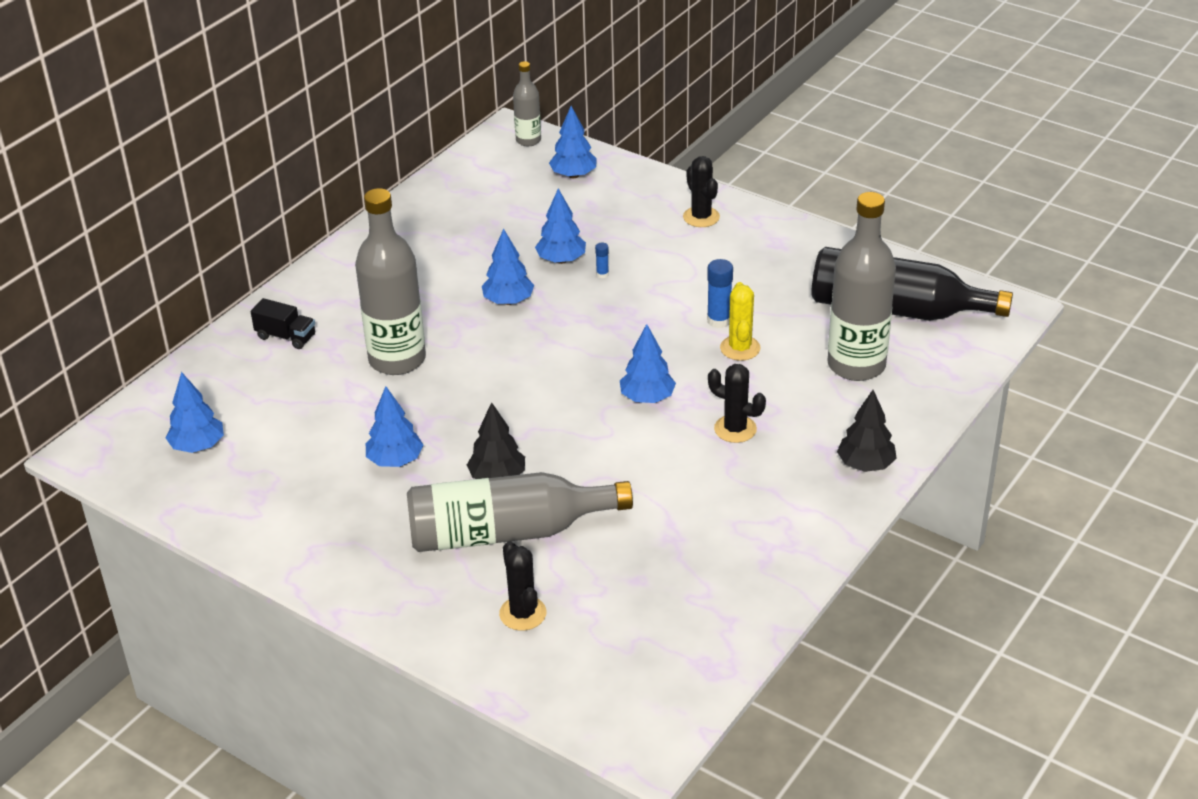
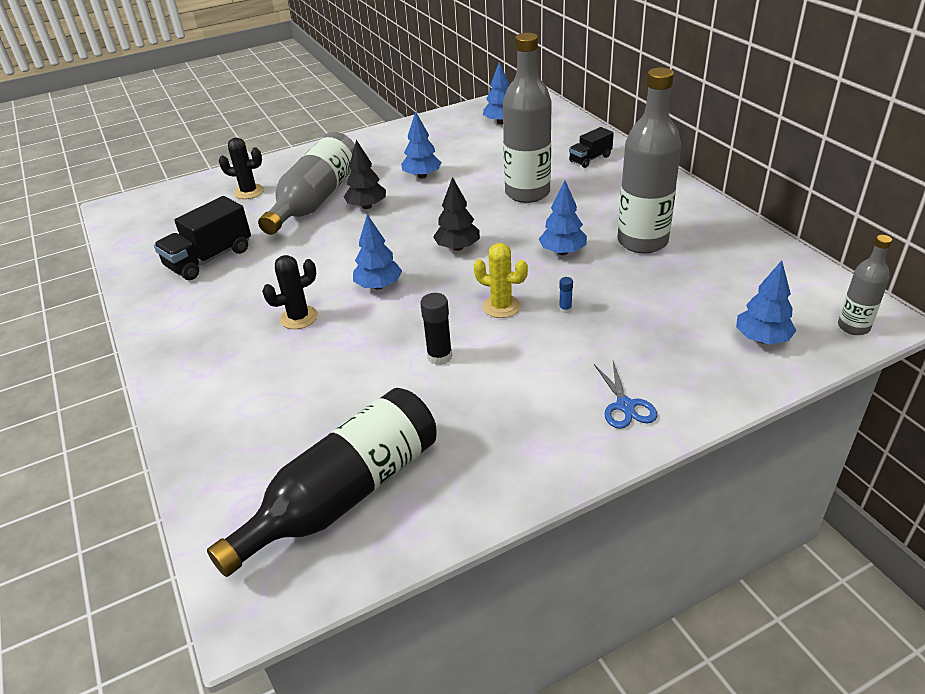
camera: 120 degrees right, 0 degrees up
(561, 260) = (605, 292): blue tree -> none
(691, 557) = (209, 258): none -> black truck
(701, 217) = (625, 406): black cactus -> blue scissors
(719, 320) = (439, 356): blue glue stick -> black glue stick
(740, 348) = (390, 355): yellow cactus -> yellow cactus (501, 306)
(856, 365) = (296, 421): grey bottle -> grey bottle (642, 241)
(865, 465) = (183, 372): black tree -> black tree (457, 247)

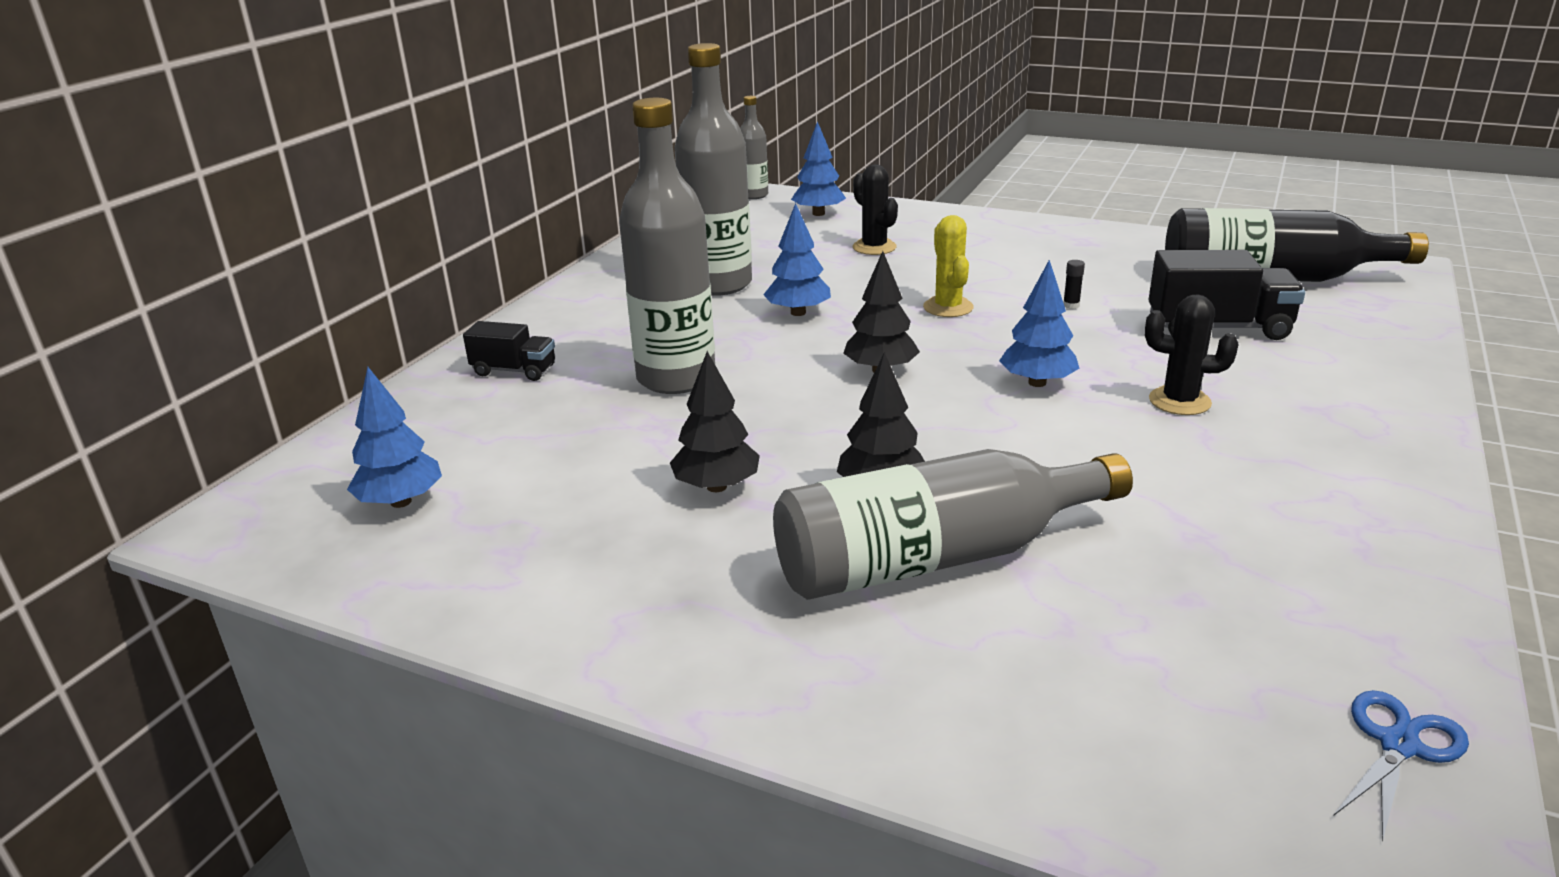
camera: 130 degrees left, 10 degrees down
(209, 258) = (1248, 557): black truck -> black truck (1218, 328)
(249, 192) = (1032, 676): black cactus -> black cactus (874, 247)
(422, 176) = (716, 486): blue tree -> black tree
(439, 356) = (1071, 305): black glue stick -> black glue stick, size x0.54
(565, 309) = (900, 281): blue glue stick -> none
(625, 406) = (983, 230): blue scissors -> blue scissors (1398, 745)

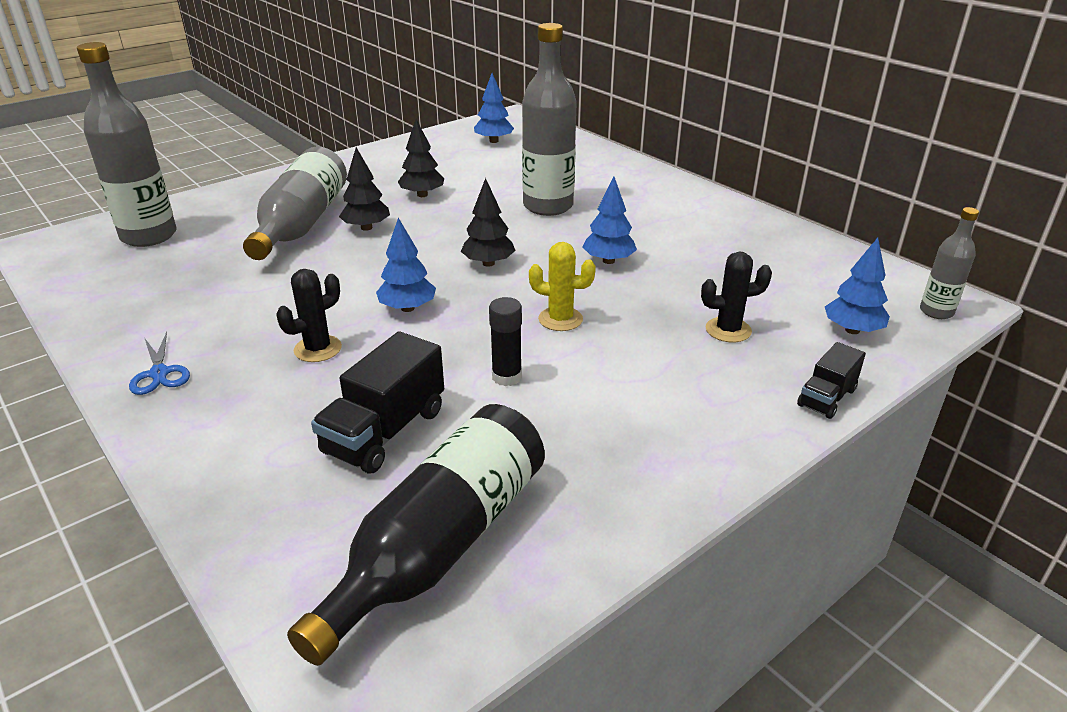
camera: 115 degrees right, 5 degrees up
(514, 371) = (604, 172): black truck -> black truck (826, 397)
(719, 284) = (690, 246): grey bottle -> grey bottle (149, 236)
(1071, 305) = (507, 377): black glue stick -> black glue stick, size x1.87
(1398, 745) = (69, 269): blue scissors -> blue scissors (159, 373)

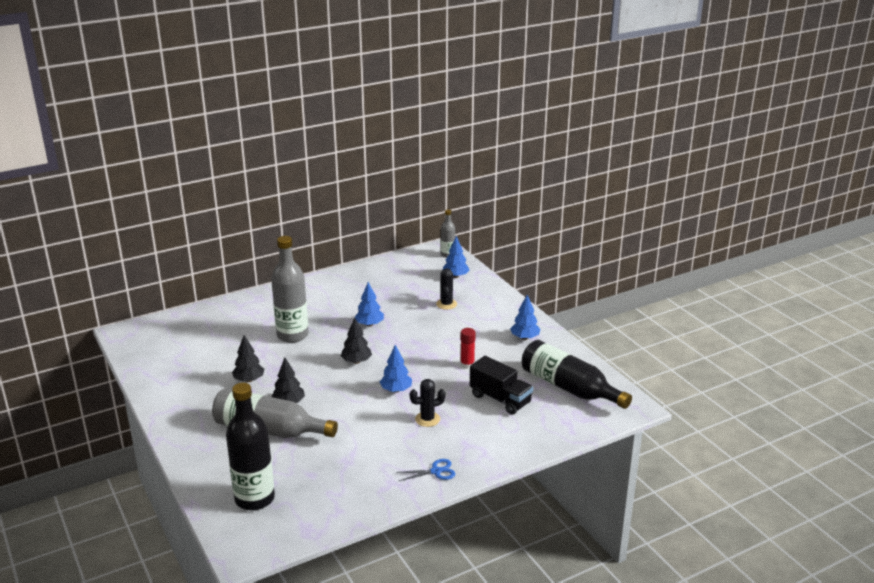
camera: 80 degrees left, 5 degrees down
(149, 236) = (254, 499): grey bottle -> black bottle
(318, 349) = (427, 419): black cactus -> black cactus turned 75 degrees counterclockwise
(493, 141) = (169, 345): blue tree -> blue tree (525, 338)
(507, 377) = (467, 365): black glue stick -> red glue stick
(560, 319) = (423, 345): yellow cactus -> none
(826, 397) = (500, 293): black truck -> none

